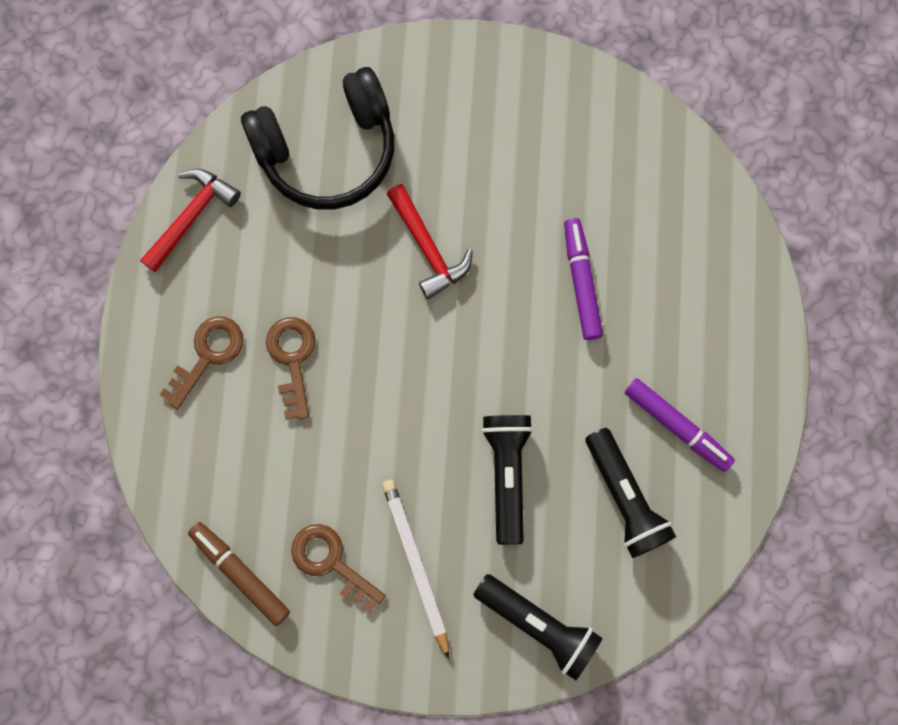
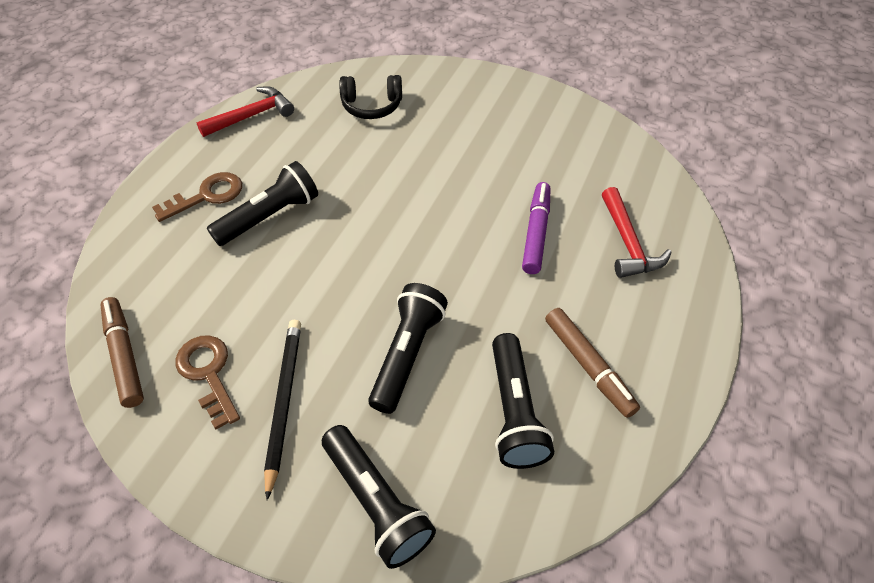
camera: 20 degrees right, 25 degrees down
(292, 359) = (270, 216): brown key -> black flashlight
(328, 151) = (372, 106): black headphones -> black headphones, size x0.56
(415, 564) = (283, 402): white pencil -> black pencil
(428, 248) = (417, 178): red hammer -> red hammer (628, 243)
(676, 426) = (588, 366): purple marker -> brown marker

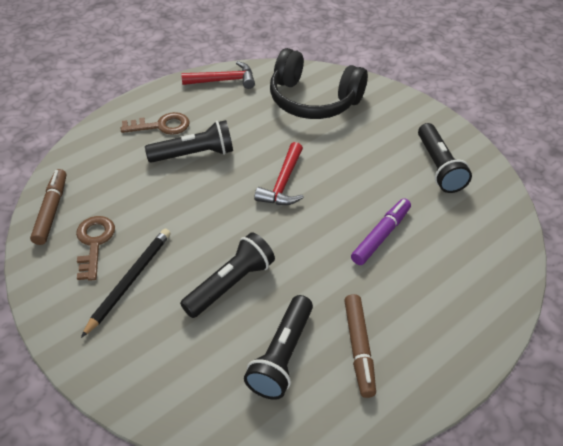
camera: 25 degrees right, 5 degrees down
(372, 106) = (313, 100): black headphones -> black headphones, size x1.79
(376, 503) = (149, 373): black flashlight -> black flashlight (438, 167)
(628, 243) = (451, 271): red hammer -> red hammer (283, 183)

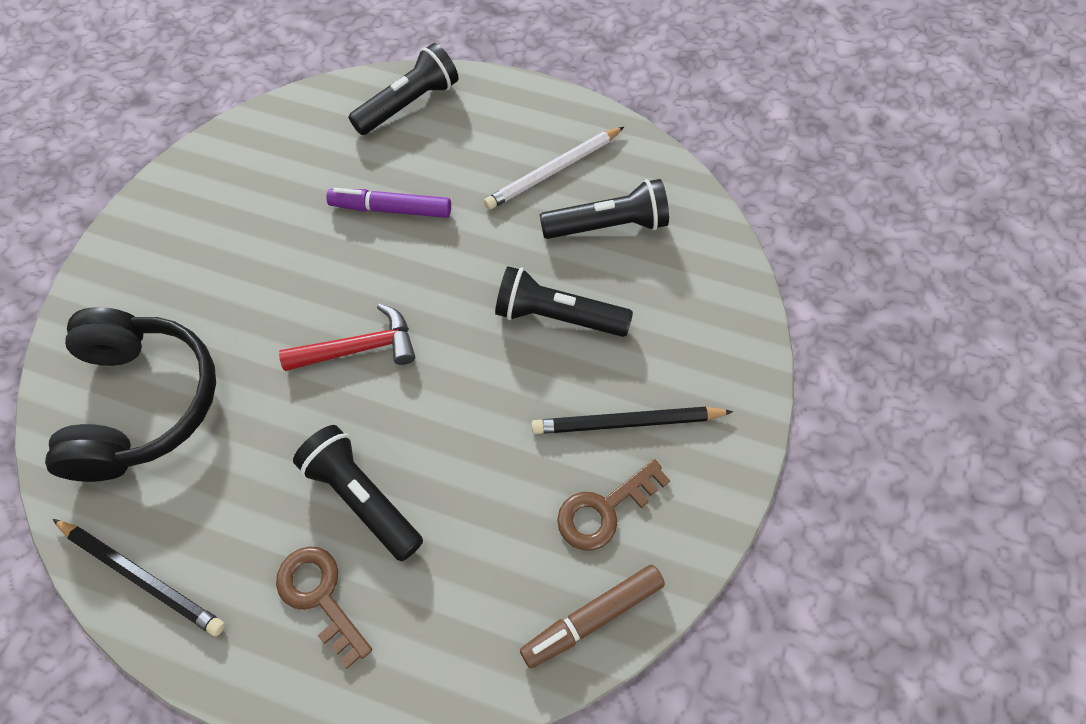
camera: 120 degrees left, 15 degrees up
(223, 80) = (142, 576): red hammer -> black pencil
(358, 348) = (554, 171): brown marker -> white pencil
(438, 167) = (234, 196): black flashlight -> black flashlight (409, 104)

